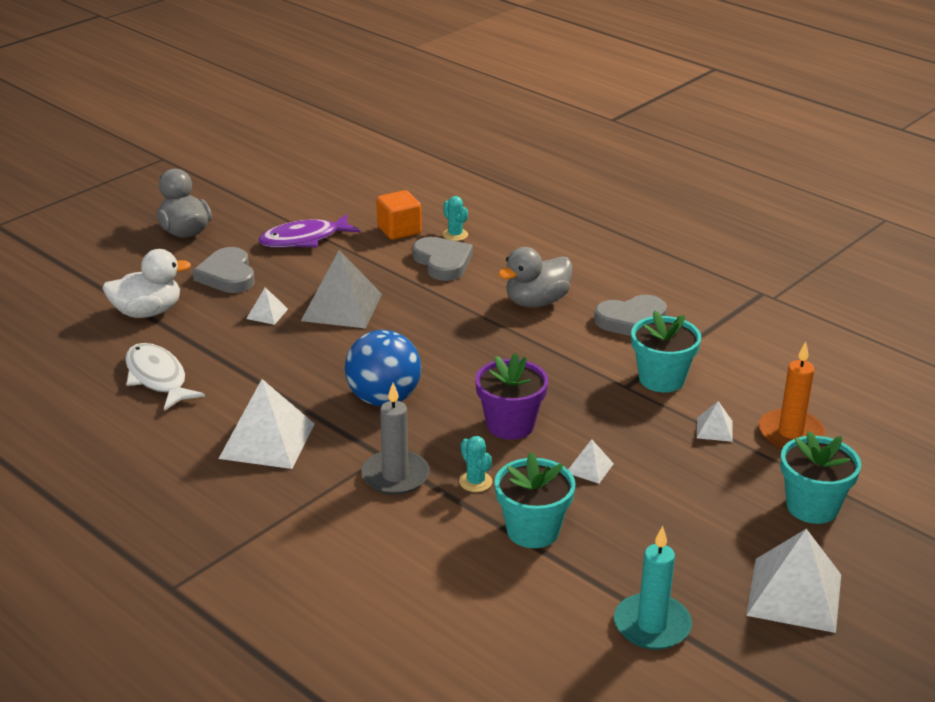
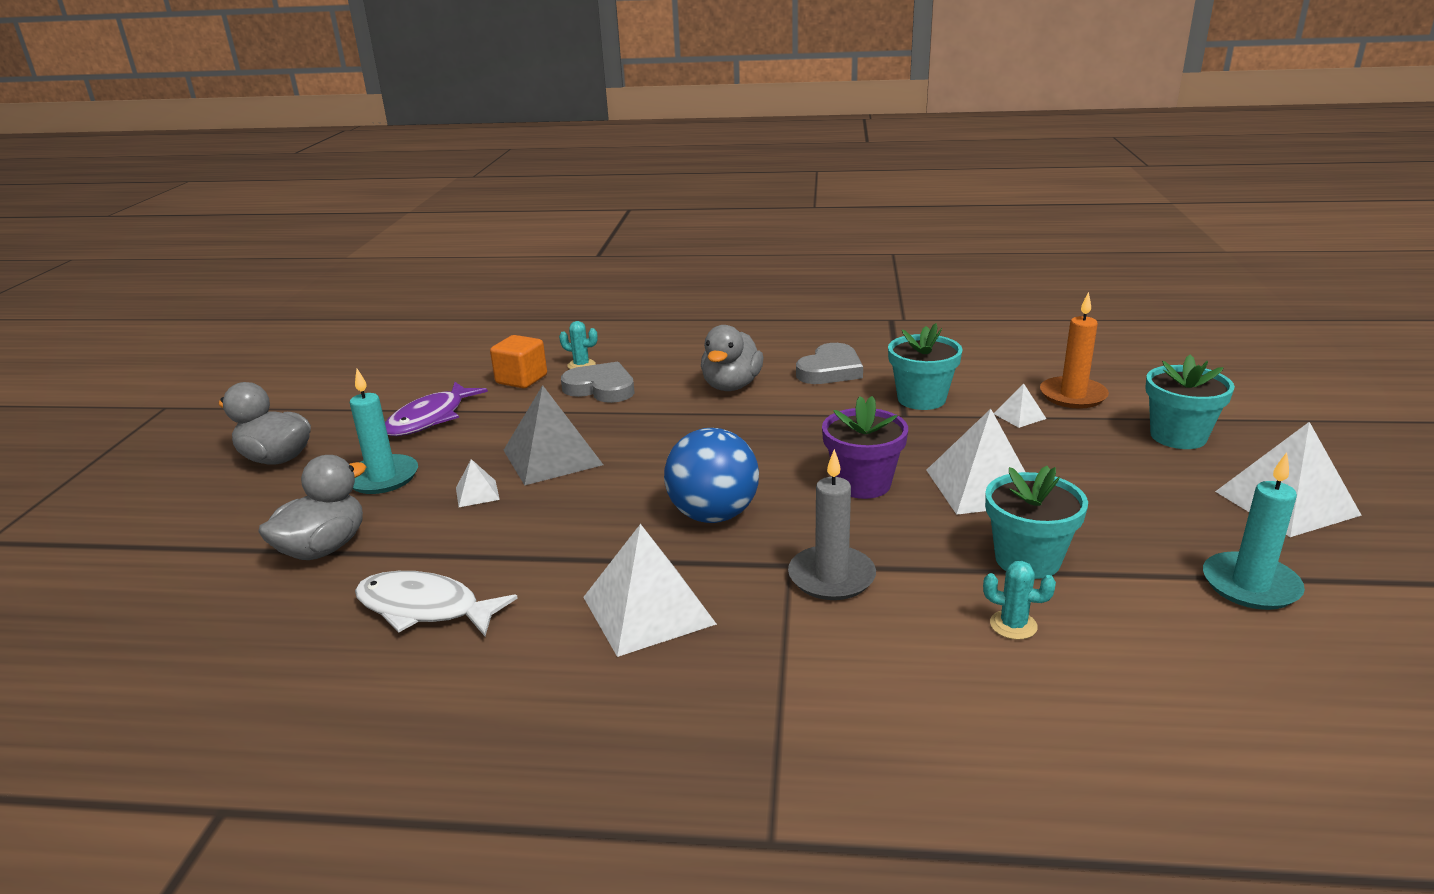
camera: 35 degrees left, 5 degrees down
(147, 312) = (323, 548): white duck -> grey duck
(227, 275) = (382, 478): grey heart -> turquoise candle
(475, 482) = (911, 544): turquoise cactus -> turquoise cactus (1013, 625)
(589, 468) = (982, 486): white pyramid -> white pyramid, size x2.12

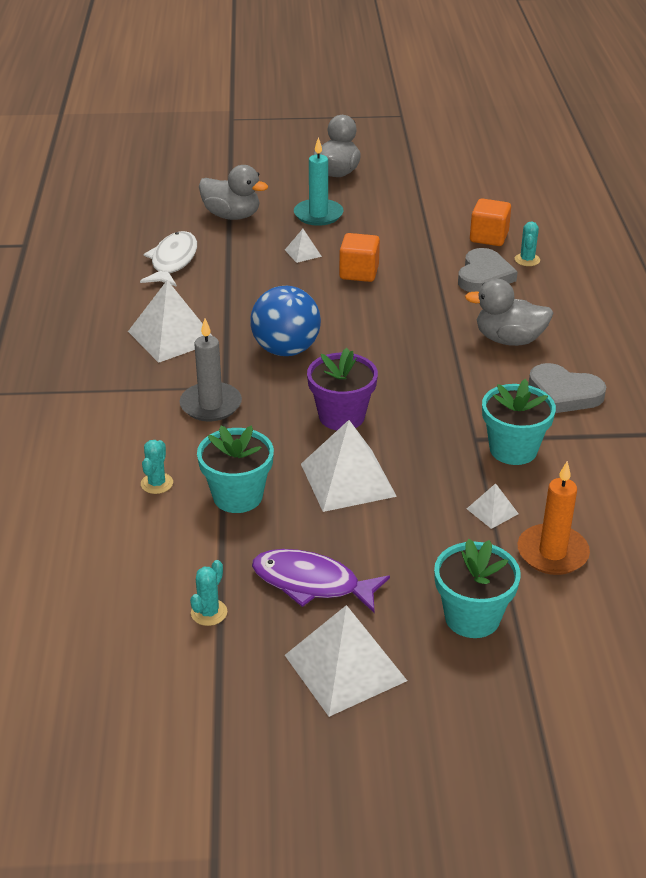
camera: 80 degrees right, 10 degrees up
(430, 418) = (409, 213): purple fish -> purple fish (312, 583)
(552, 457) = (359, 273): grey pyramid -> orange cube
(1250, 585) = (209, 612): turquoise candle -> turquoise cactus

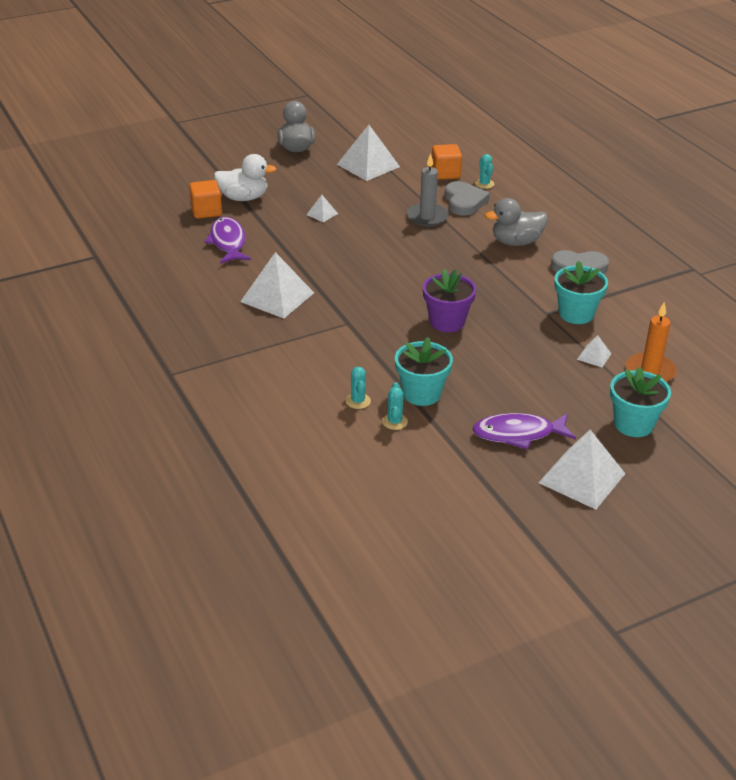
camera: 25 degrees left, 0 degrees up
(172, 261) = (228, 242): white fish -> purple fish
(209, 612) = (467, 472): turquoise cactus -> turquoise cactus (394, 421)
(211, 405) = (349, 338): grey candle -> grey candle (427, 217)
(232, 216) = (243, 198): grey duck -> white duck
(286, 350) = (369, 286): blue ball -> none
(318, 215) = (309, 183): turquoise candle -> none
(348, 479) = (486, 362): white pyramid -> white pyramid (368, 165)
(359, 273) = (375, 219): orange cube -> orange cube (206, 211)

